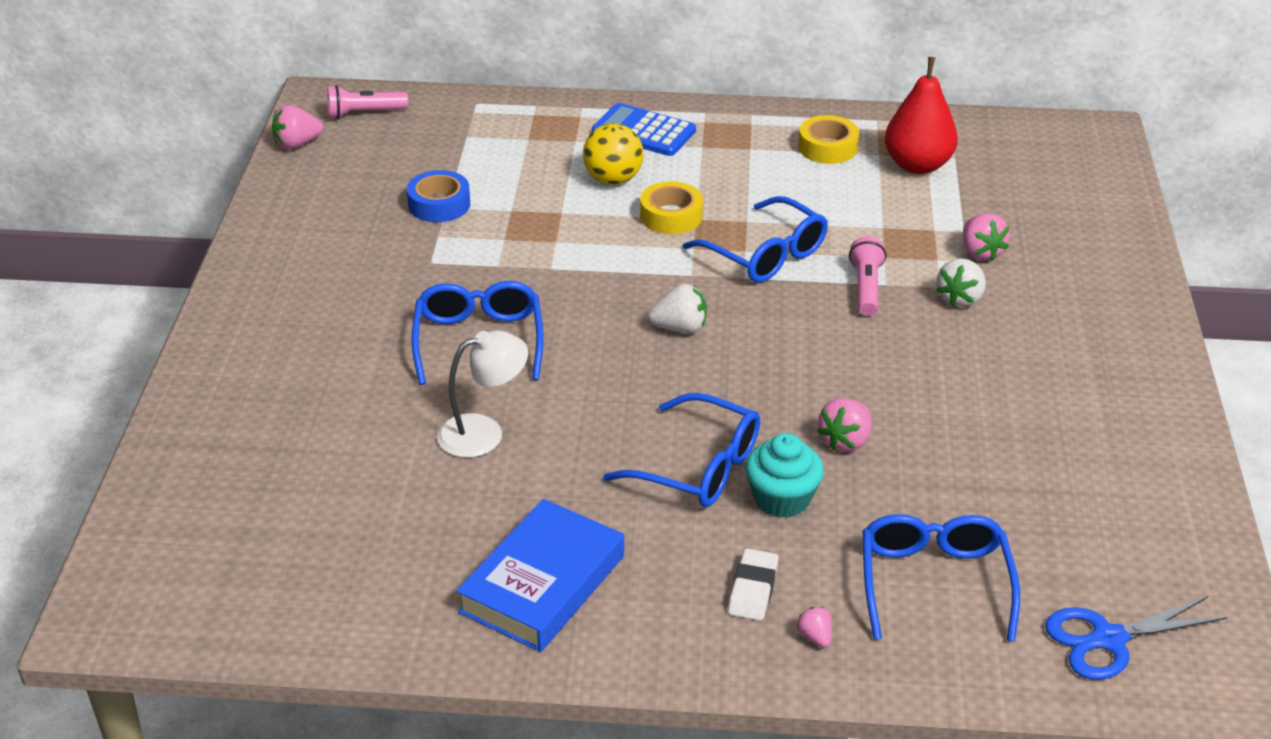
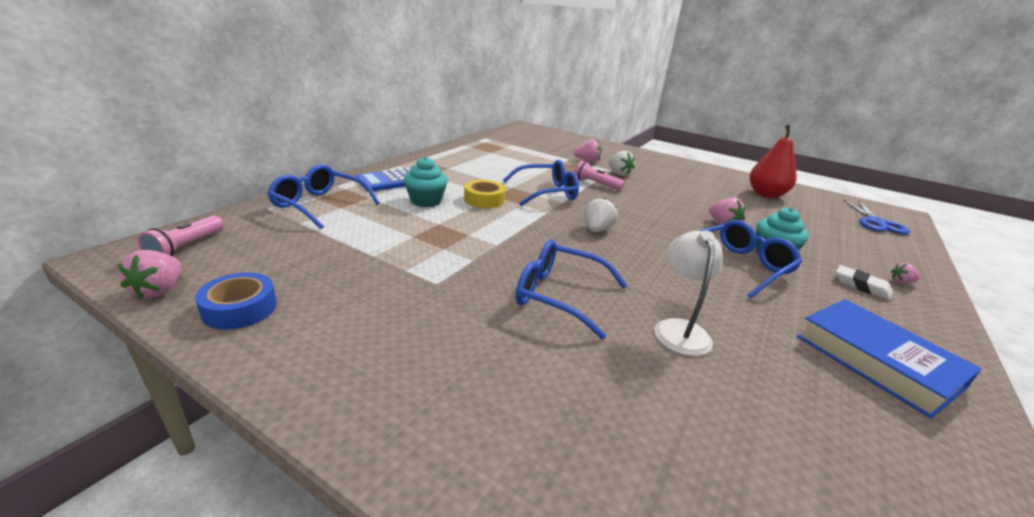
camera: 65 degrees left, 10 degrees down
(439, 204) = (366, 257): blue tape -> blue tape (240, 308)
(613, 179) = (426, 201): yellow ball -> turquoise cupcake
(827, 147) = (471, 157): yellow tape -> none
(917, 165) = (509, 150): red pear -> red pear (766, 194)
(934, 582) = (843, 241): blue glasses -> blue glasses (319, 205)

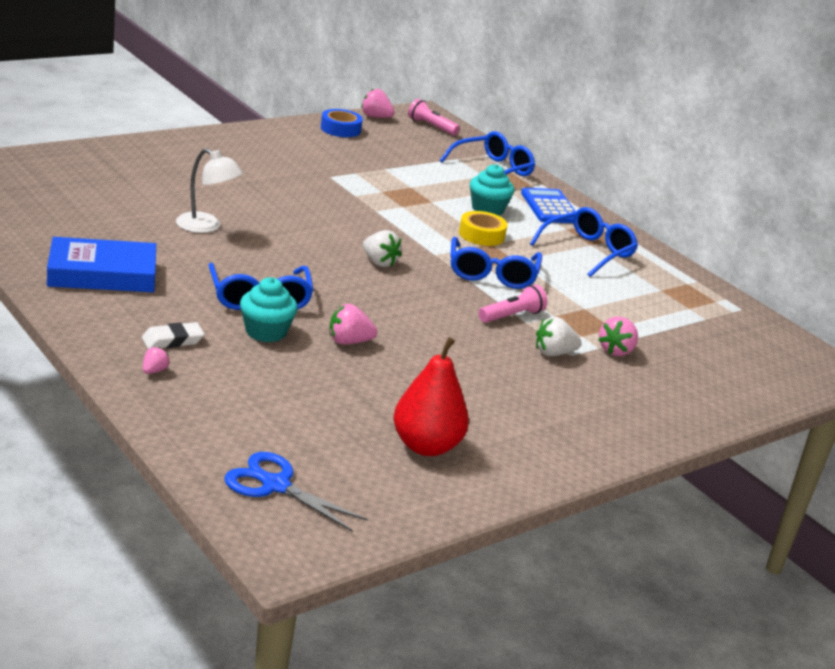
camera: 110 degrees right, 0 degrees up
(559, 295) = (282, 206): blue glasses -> blue glasses (588, 251)

